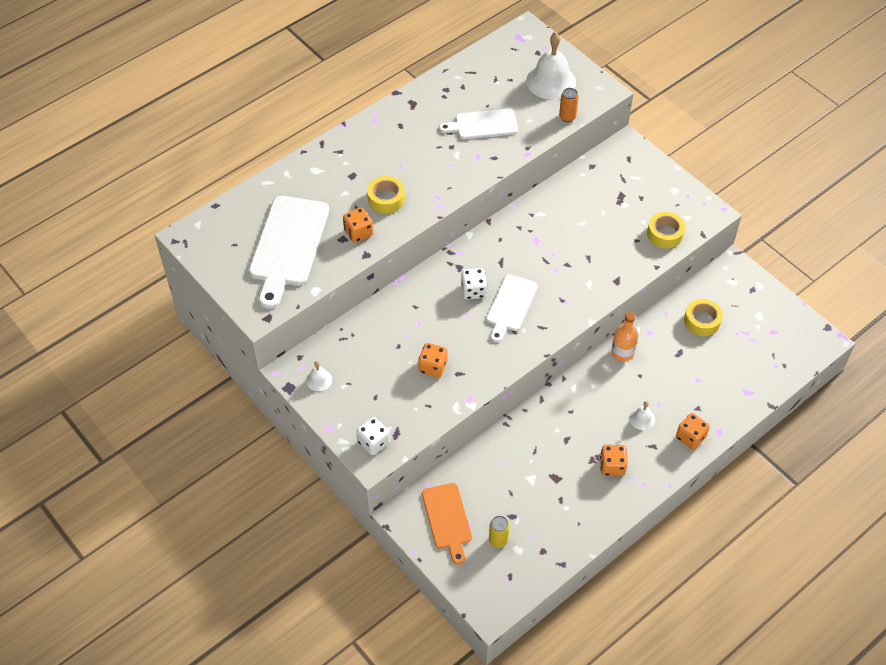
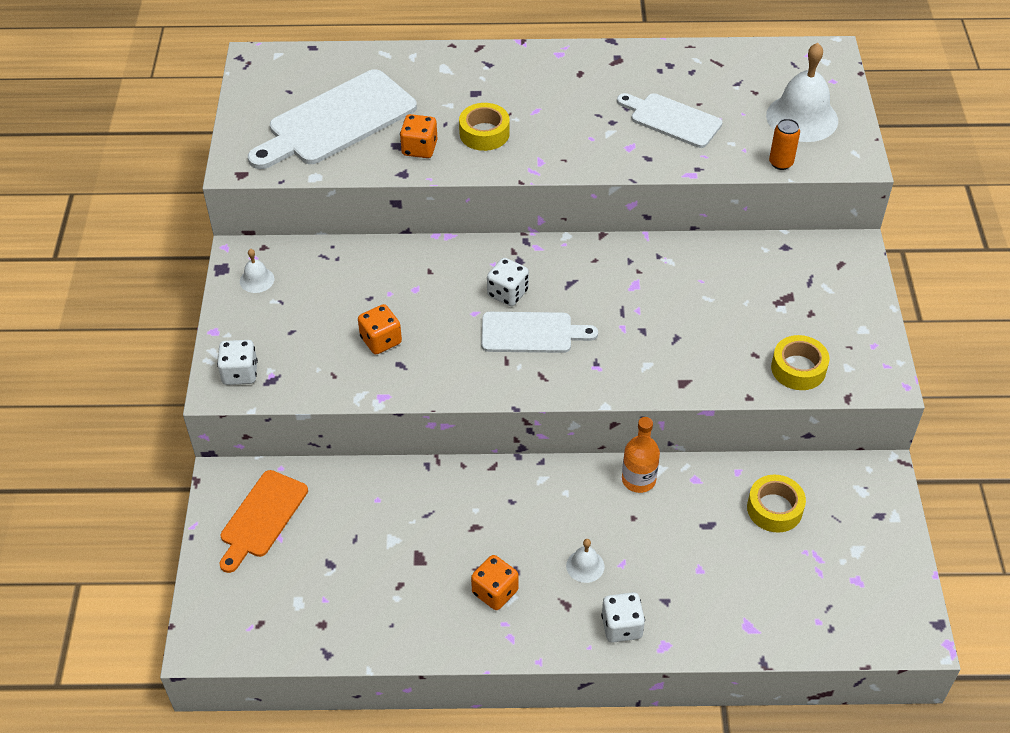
camera: 40 degrees right, 5 degrees down
(498, 540) = (288, 577): yellow can -> none
(510, 306) = (531, 333): white cutting board -> white cutting board turned 150 degrees counterclockwise
(690, 437) = (621, 626): orange dice -> white dice

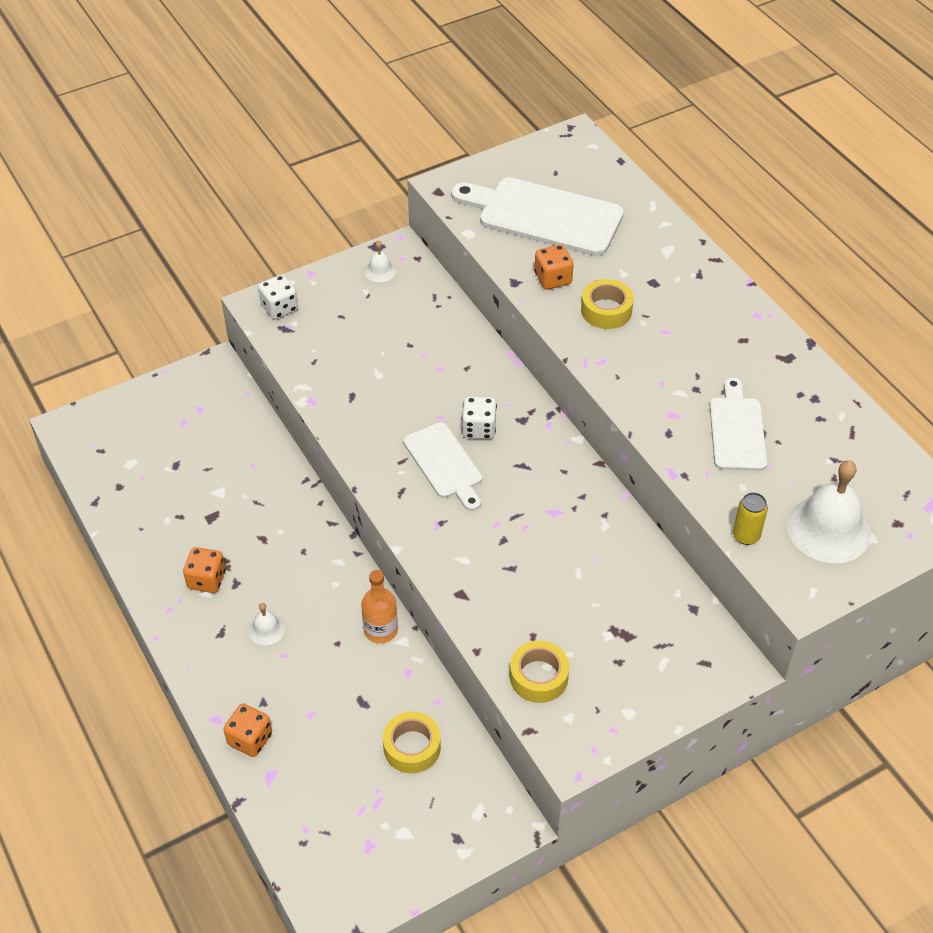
camera: 60 degrees right, 0 degrees up
(262, 517) = (194, 405): orange cutting board -> none
(381, 340) = (369, 372): orange dice -> orange dice (250, 739)
(621, 626) = (219, 681): white dice -> none
(781, 163) = (746, 536): orange can -> yellow can

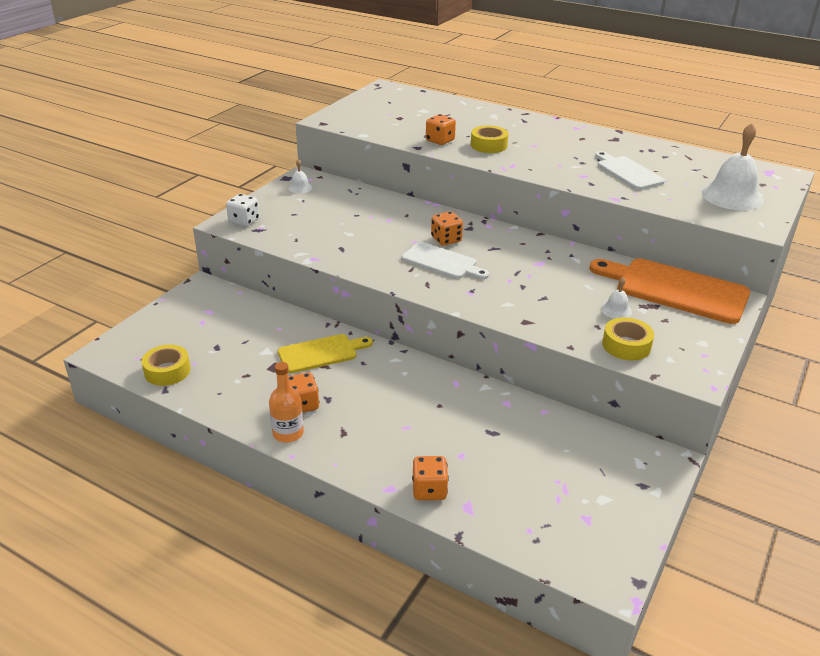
camera: 30 degrees left, 15 degrees down
(266, 629) = (378, 417): white bell -> white bell (616, 310)
(270, 519) = (321, 353): none -> yellow cutting board
(380, 630) = (463, 386): orange bottle -> orange bottle (288, 433)
(412, 747) = (554, 444): yellow tape -> yellow tape (167, 371)
(479, 429) = (446, 239): white dice -> orange dice
(544, 216) = (403, 118): white cutting board -> none
(677, 623) = (675, 289): none -> orange cutting board
(746, 536) = (693, 212): yellow can -> none

